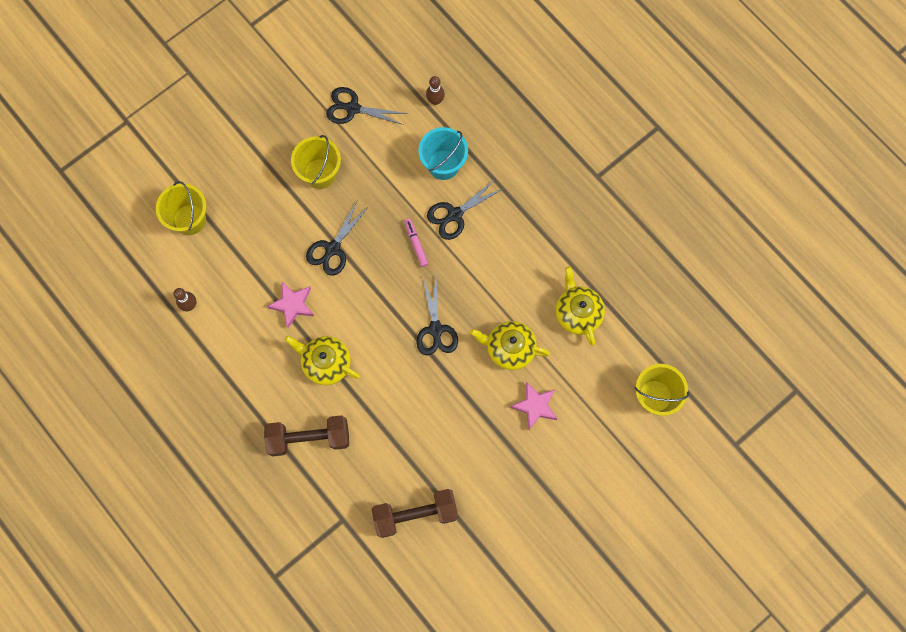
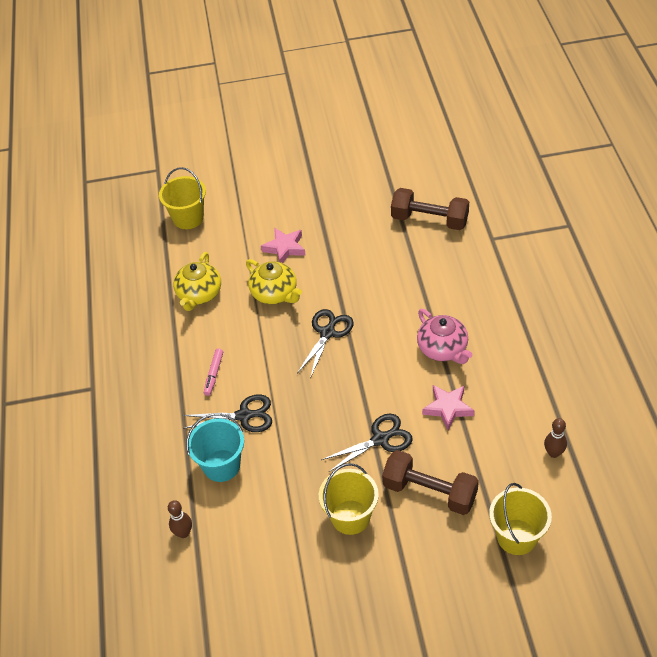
camera: 145 degrees left, 25 degrees down
(309, 438) = (490, 301): brown dumbbell -> brown dumbbell (429, 492)
(325, 363) = (443, 349): yellow teapot -> pink teapot
(352, 108) = (274, 569): black scissors -> none
(416, 244) = (298, 407): pink marker -> pink marker (214, 374)

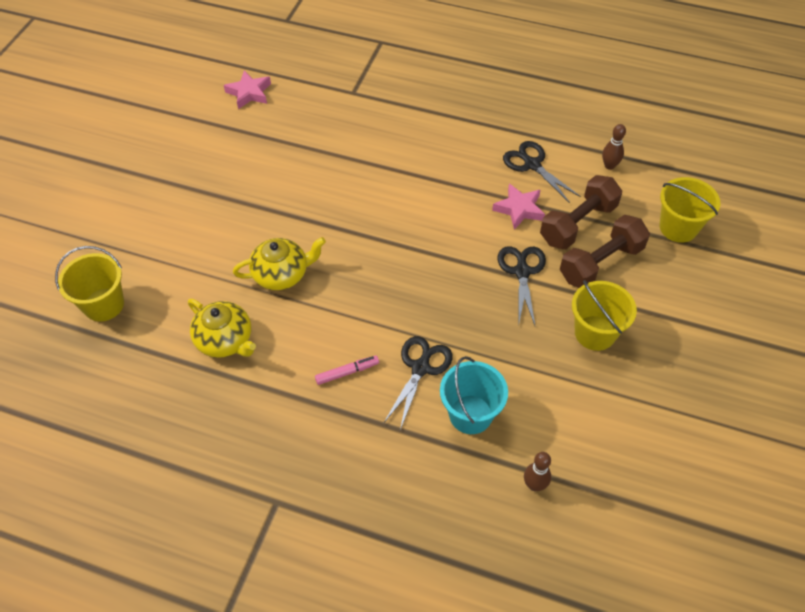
camera: 65 degrees left, 5 degrees up
(214, 374) = (347, 372): pink marker -> pink marker turned 60 degrees counterclockwise
(284, 248) = (228, 240): pink star -> pink star (249, 93)
(327, 332) = (367, 254): black scissors -> black scissors (531, 164)
(429, 220) = (293, 120): brown dumbbell -> brown dumbbell (578, 224)
(443, 349) = (451, 182): pink teapot -> none

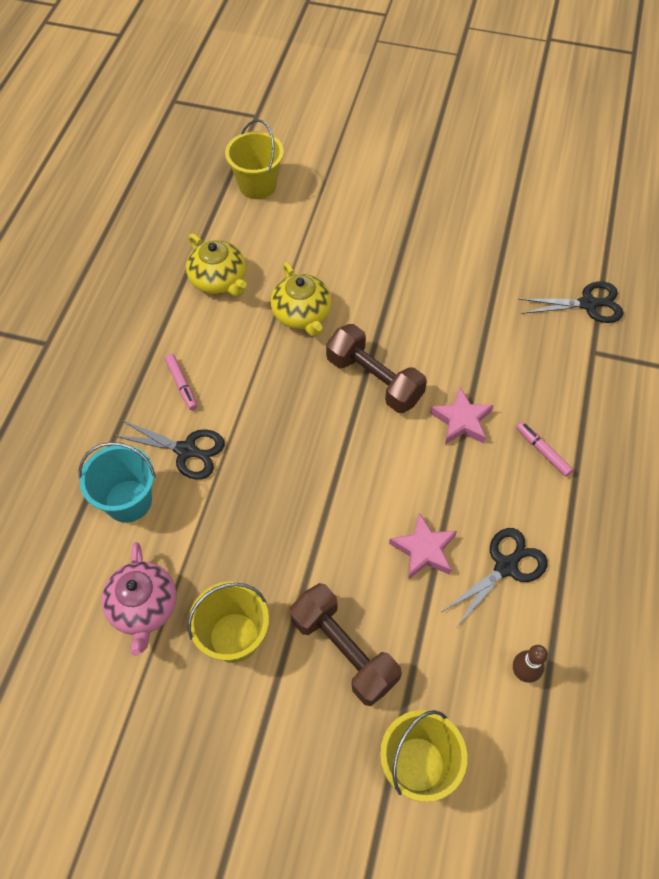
camera: 85 degrees right, 5 degrees up
(225, 340) = (219, 281): yellow teapot -> yellow teapot turned 75 degrees counterclockwise
(249, 93) = (565, 250): pink star -> pink star (461, 420)
(439, 132) = (542, 451): none -> pink marker
(522, 271) = (323, 553): black scissors -> black scissors (589, 304)
(534, 485) = (42, 565): brown bowling pin -> none
(573, 399) = (143, 607): none -> pink teapot
(578, 224) = (408, 623): brown dumbbell -> brown dumbbell (374, 380)

